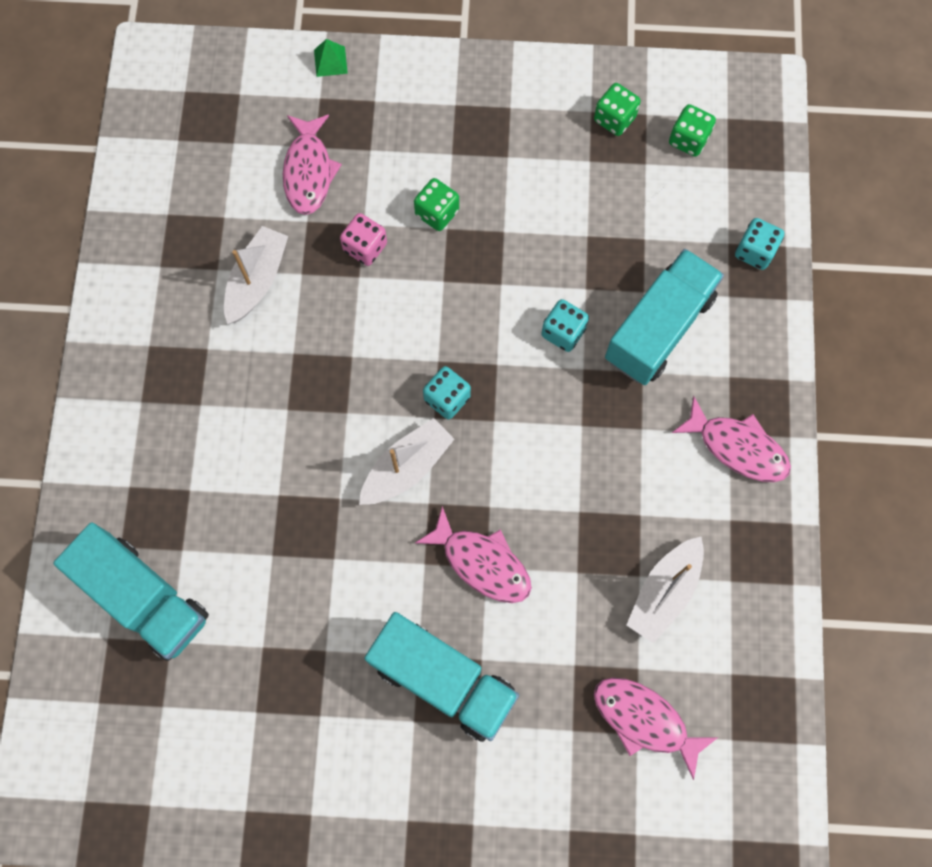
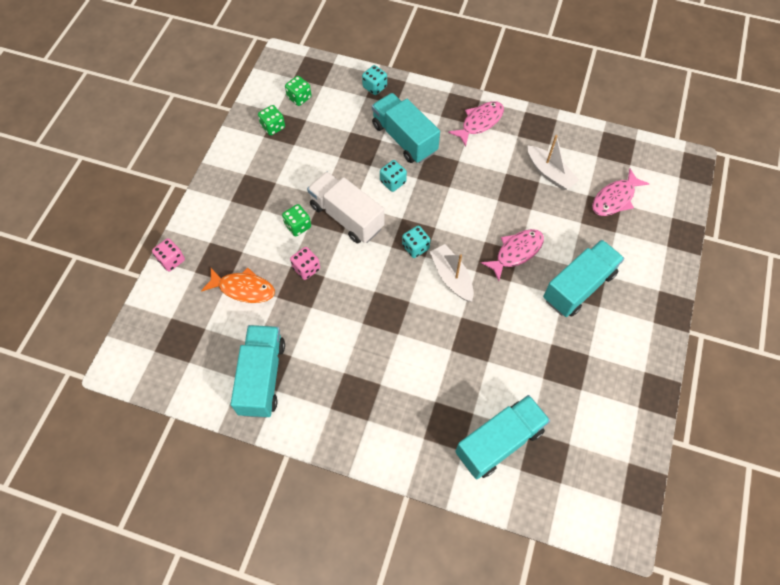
camera: 75 degrees left, 10 degrees down
(175, 241) = (262, 377): none -> turquoise truck
(257, 280) = (307, 333): white boat -> none
(308, 172) = (243, 289): pink fish -> orange fish
(330, 61) = (171, 260): green pyramid -> pink dice
(474, 279) = (346, 217): none -> white truck

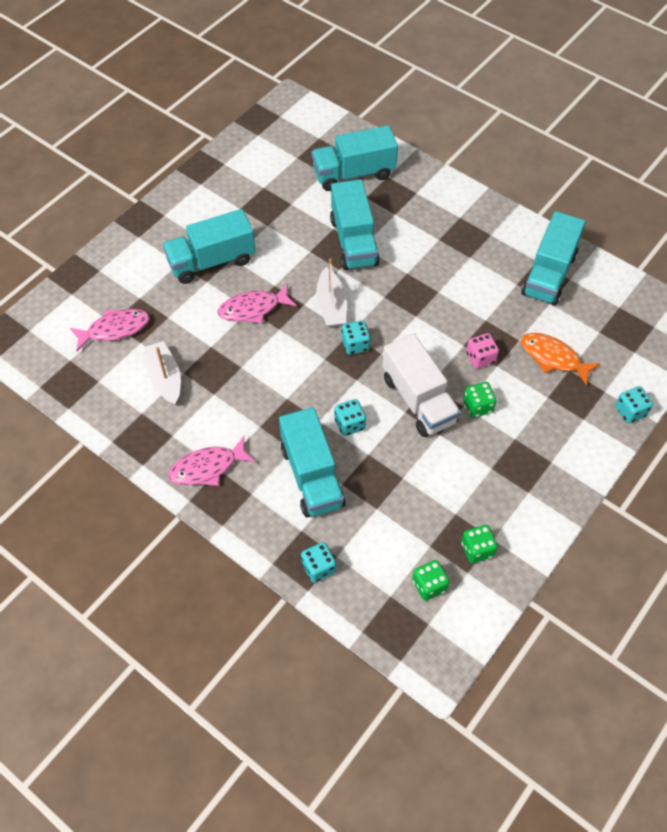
camera: 160 degrees left, 5 degrees down
(171, 260) = (630, 411): pink dice -> turquoise dice
(461, 352) = (353, 241): none -> turquoise truck

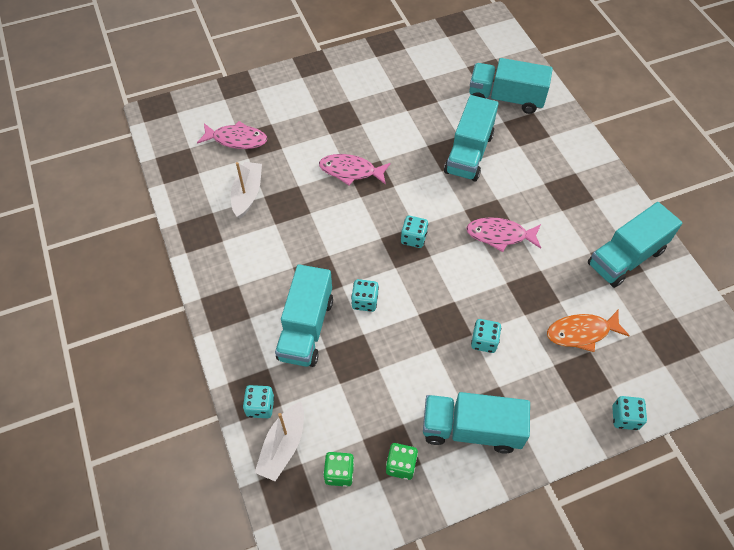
camera: 30 degrees right, 0 degrees up
(207, 467) = (231, 279): pink fish -> pink fish (500, 235)
(211, 261) = (344, 119): turquoise truck -> turquoise truck (471, 429)
(331, 305) = (415, 197): white boat -> white boat (283, 446)
(418, 400) = (436, 310): white truck -> none
(477, 406) = (484, 341): green dice -> turquoise dice
(480, 358) = (514, 301): pink dice -> none
(553, 358) = (581, 333): orange fish -> orange fish turned 75 degrees counterclockwise

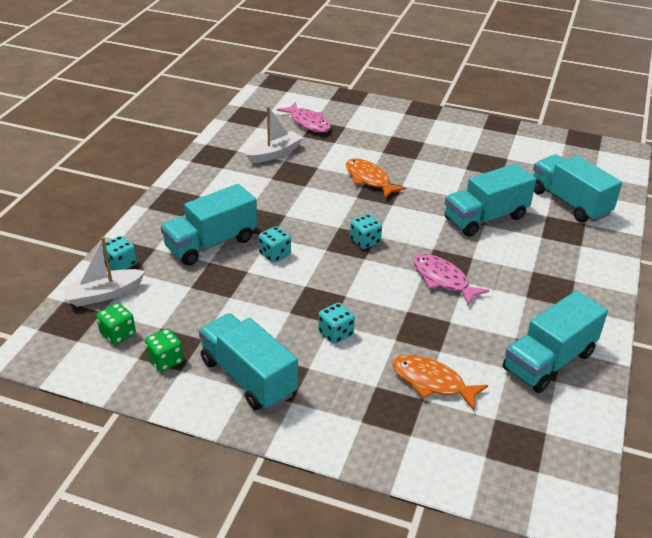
camera: 40 degrees right, 20 degrees down
(350, 171) = (369, 179): pink fish -> orange fish
(625, 417) = (393, 463): turquoise dice -> none
(626, 257) = (549, 361): turquoise truck -> turquoise truck turned 45 degrees counterclockwise

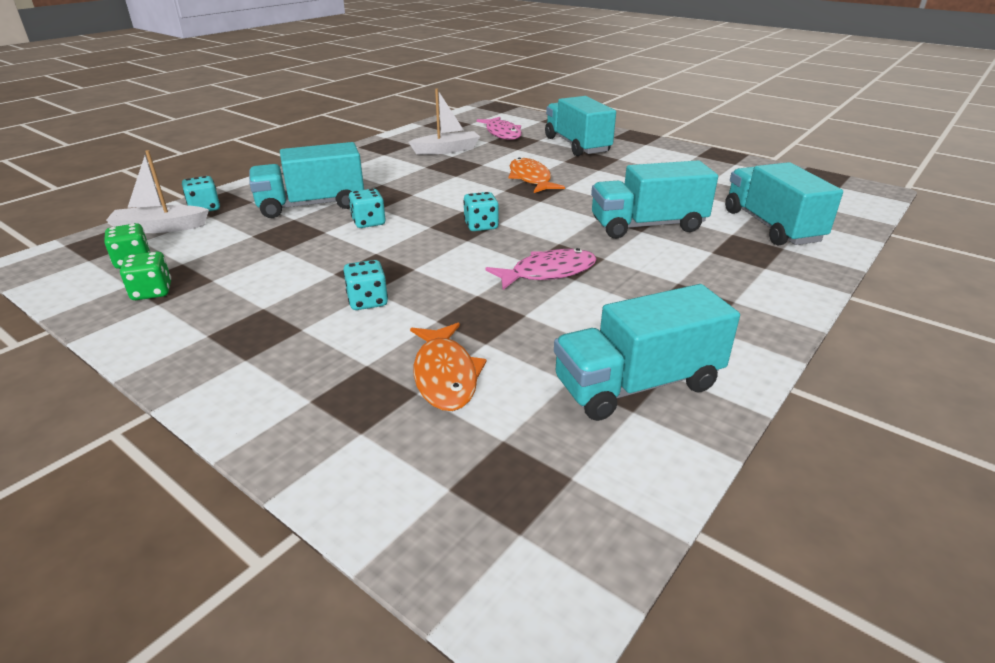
camera: 20 degrees right, 5 degrees down
(248, 377) = (221, 324): turquoise truck -> turquoise truck (577, 145)
(432, 382) = (445, 375): orange fish -> orange fish turned 150 degrees counterclockwise
(443, 280) = (548, 272): pink fish -> pink fish turned 90 degrees clockwise

